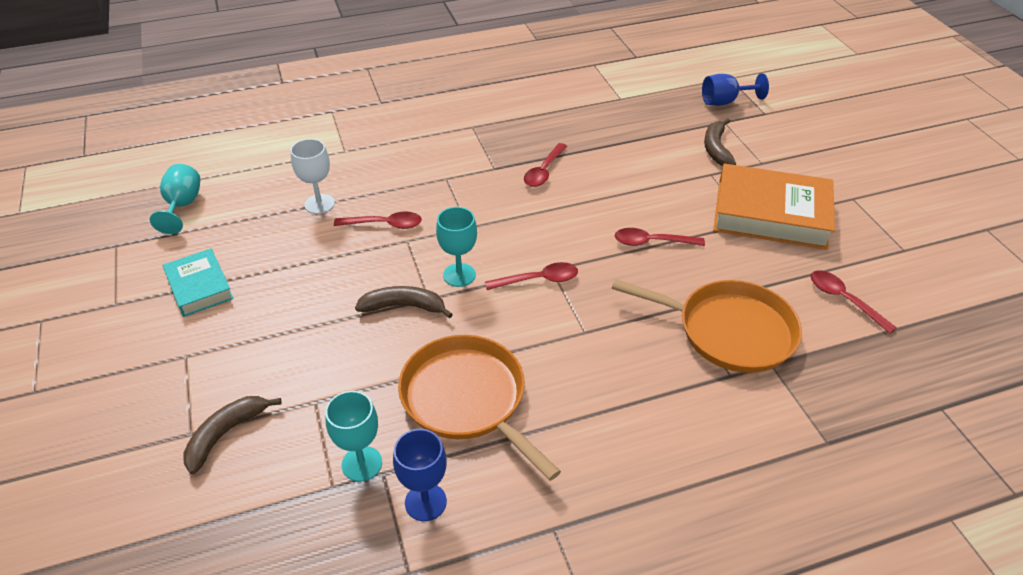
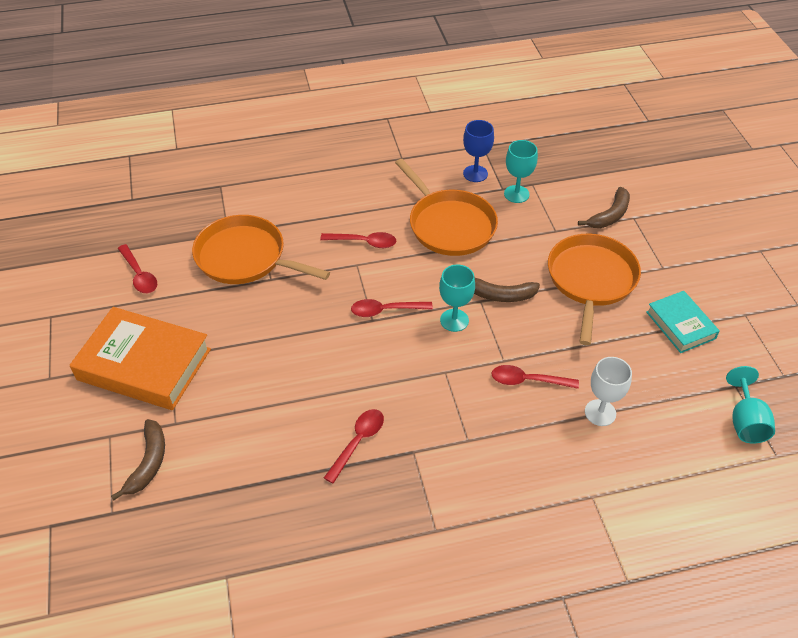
camera: 175 degrees left, 5 degrees up
(287, 332) = (591, 280): none -> orange pan
(652, 242) = (273, 341): red spoon -> red spoon (363, 242)
(725, 102) = (88, 555): blue goblet -> none

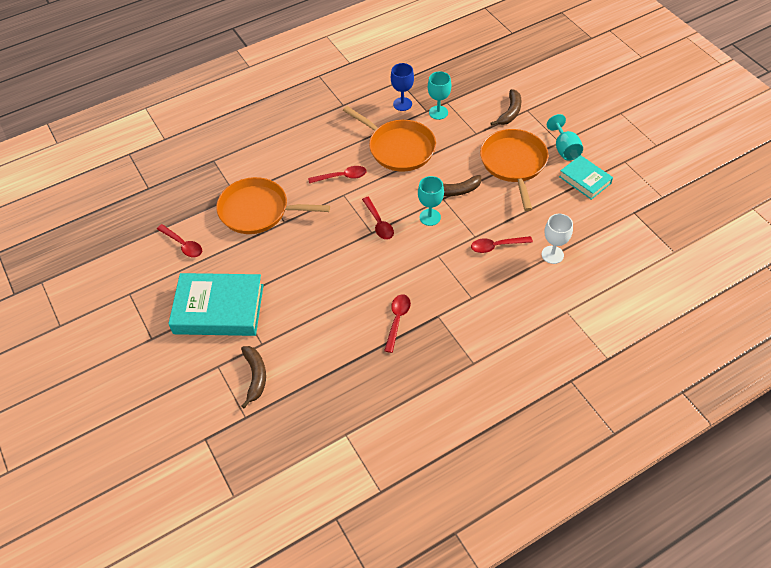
camera: 15 degrees left, 5 degrees up
(144, 364) = (219, 309): orange book -> turquoise book
(386, 310) = (378, 223): red spoon -> red spoon turned 90 degrees counterclockwise
(745, 422) = (647, 235): turquoise goblet -> turquoise goblet (564, 149)

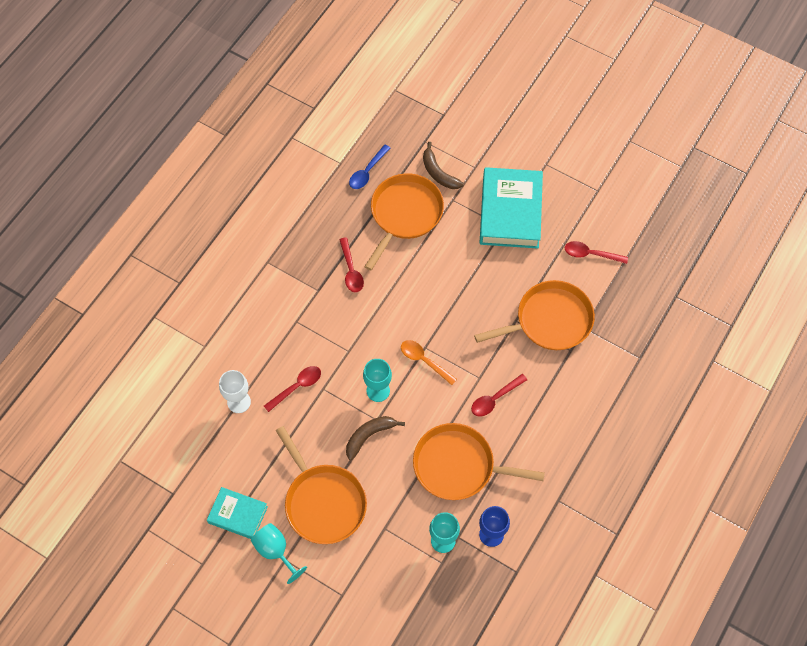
camera: 150 degrees right, 10 degrees up
(219, 309) = (510, 212): turquoise book -> turquoise book turned 60 degrees counterclockwise
(315, 350) = (405, 214): none -> orange pan
(323, 411) = (367, 171): none -> blue spoon
(378, 223) = (424, 361): red spoon -> orange spoon
(510, 112) = (360, 581): brown banana -> none

